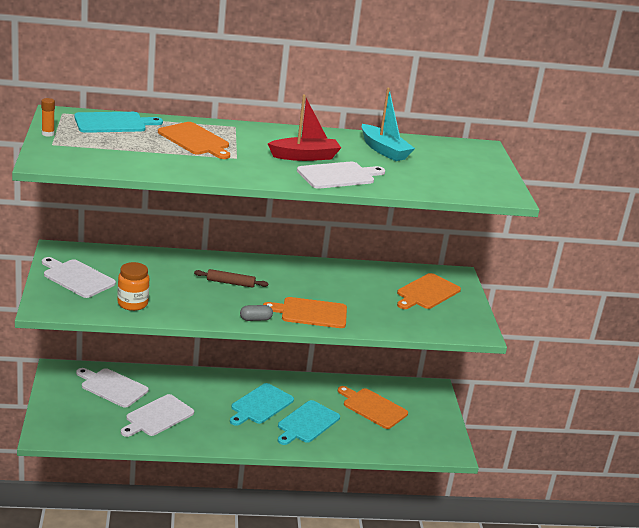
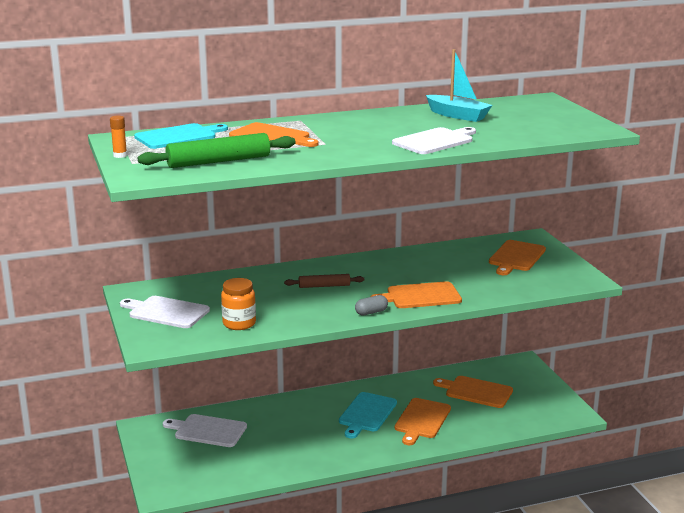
camera: 10 degrees left, 5 degrees down
(127, 158) = (219, 161): none -> green rolling pin
(157, 417) = (270, 448): white cutting board -> none
(305, 156) = (389, 132): red boat -> none
(307, 423) = (422, 420): turquoise cutting board -> orange cutting board

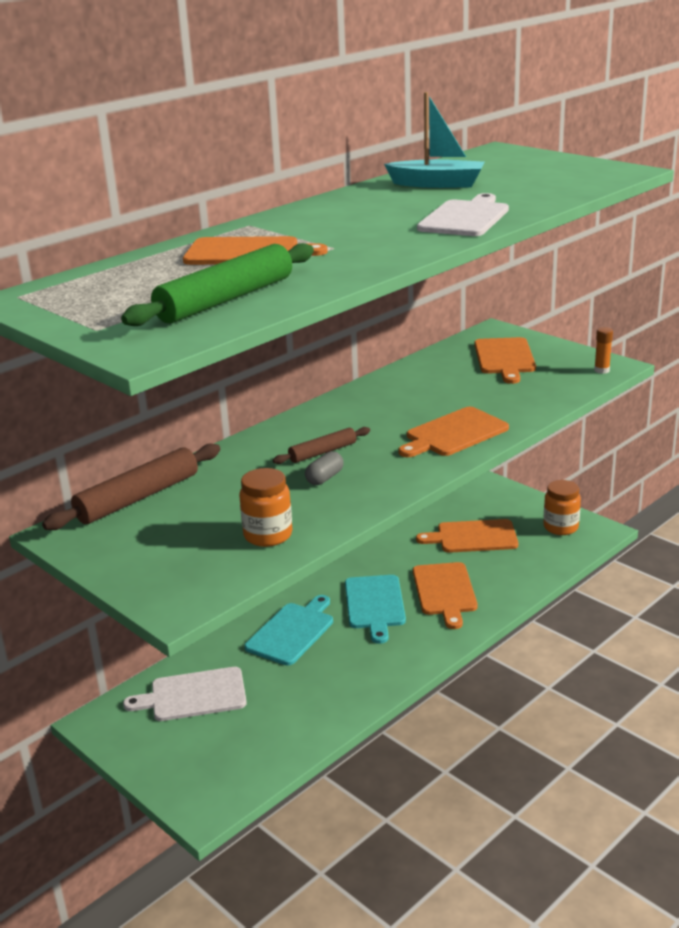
camera: 25 degrees left, 5 degrees up
(120, 155) = (60, 322): orange glue stick -> orange glue stick (601, 370)
(166, 312) = (147, 548): white cutting board -> none
(178, 136) = (109, 278): turquoise cutting board -> turquoise cutting board (292, 632)
(189, 284) = (138, 498): none -> brown rolling pin
(371, 312) = (420, 471): grey capsule -> grey capsule (324, 478)
(548, 404) = (560, 527): none -> orange jar

